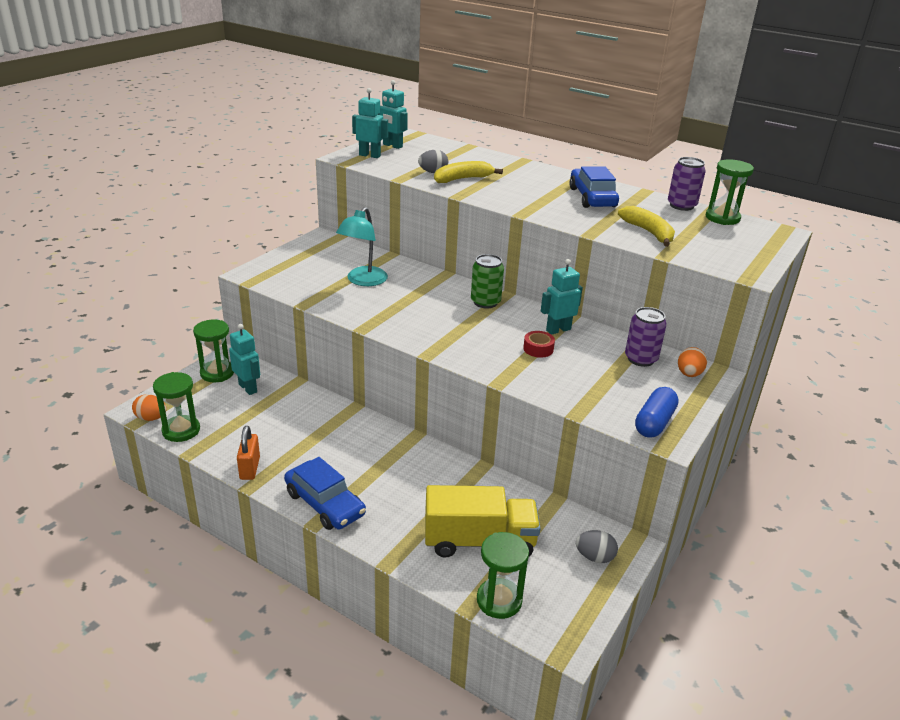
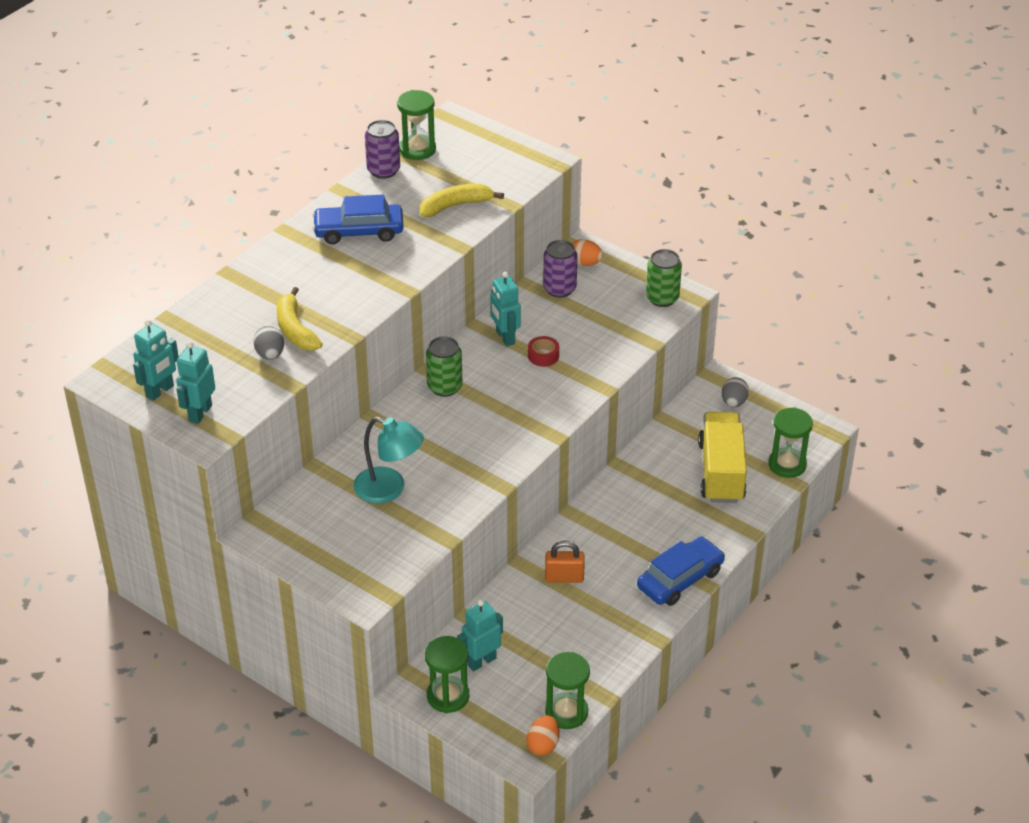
camera: 85 degrees left, 10 degrees up
(250, 468) = (630, 642): orange padlock -> orange padlock (564, 577)
(654, 422) = (662, 298): blue capsule -> green can

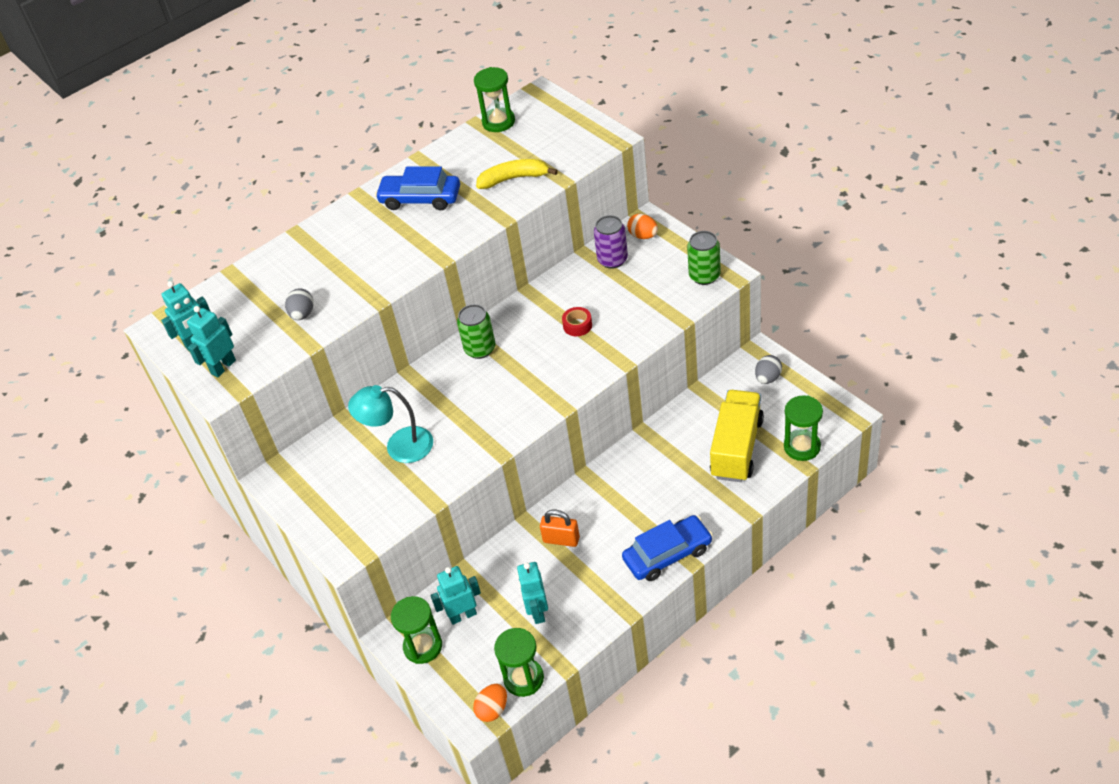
camera: 20 degrees right, 5 degrees up
(295, 330) = (332, 291): yellow banana -> none
(383, 170) = (462, 141): purple can -> none
(389, 489) = (399, 446): turquoise lamp -> turquoise lamp turned 135 degrees clockwise
(505, 337) = (548, 304): turquoise robot -> turquoise robot (537, 612)

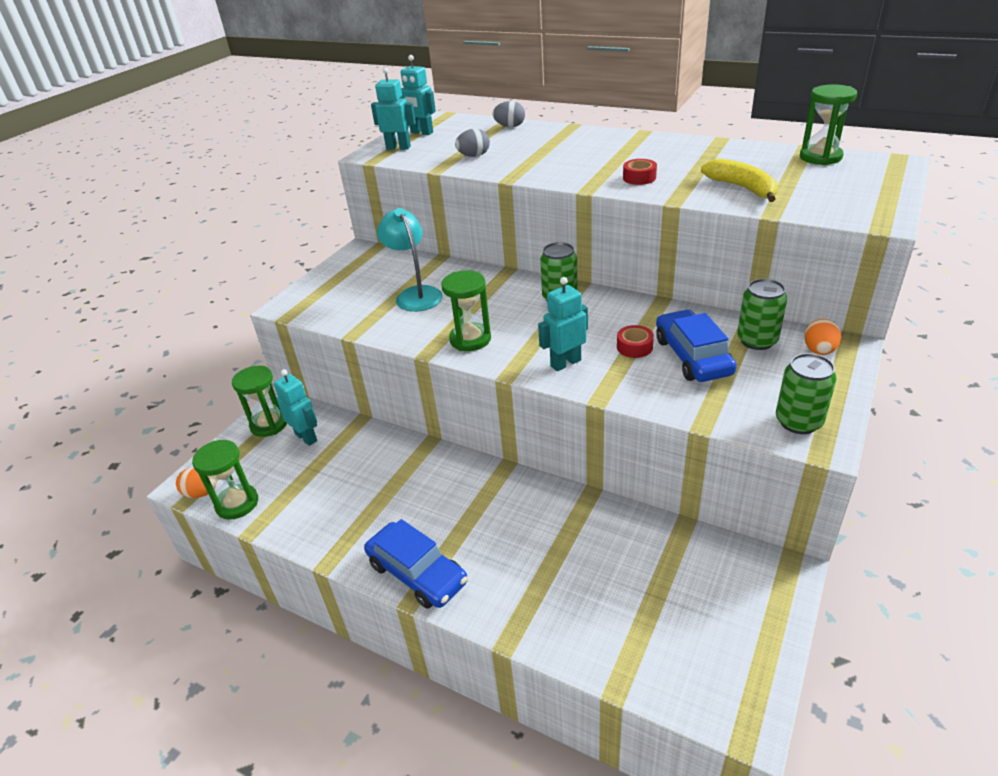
camera: 65 degrees right, 10 degrees down
(420, 199) = (663, 157): blue car -> blue car (692, 356)
(448, 224) = (639, 178): none -> red tape
(537, 612) = (318, 487): turquoise robot -> turquoise robot (565, 363)
(561, 539) = (412, 475): orange padlock -> none
(612, 260) = (757, 340): purple can -> green can
(736, 448) = (608, 594): yellow truck -> none
(768, 378) = (750, 594): grey egg -> grey egg (510, 126)
(802, 447) = (650, 673): green hourglass -> green hourglass (470, 339)

